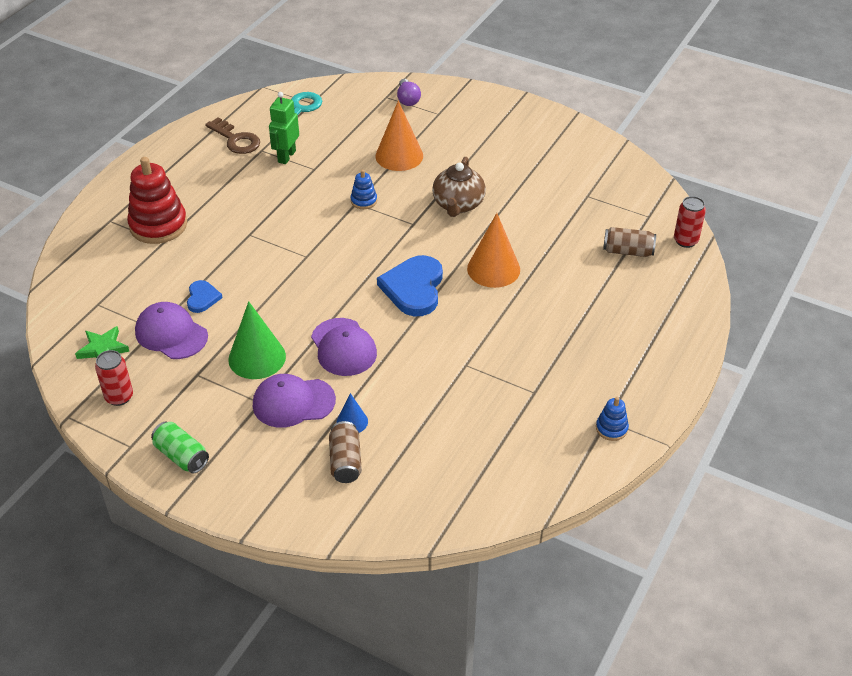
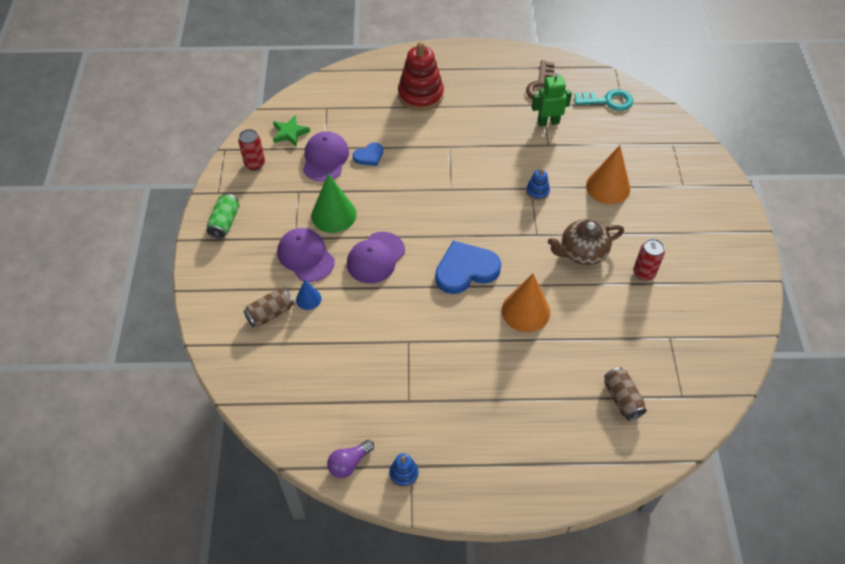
camera: 60 degrees right, 10 degrees up
(407, 99) = (682, 158): purple light bulb -> purple light bulb (349, 463)
(685, 241) = (673, 440): red can -> red can (644, 273)

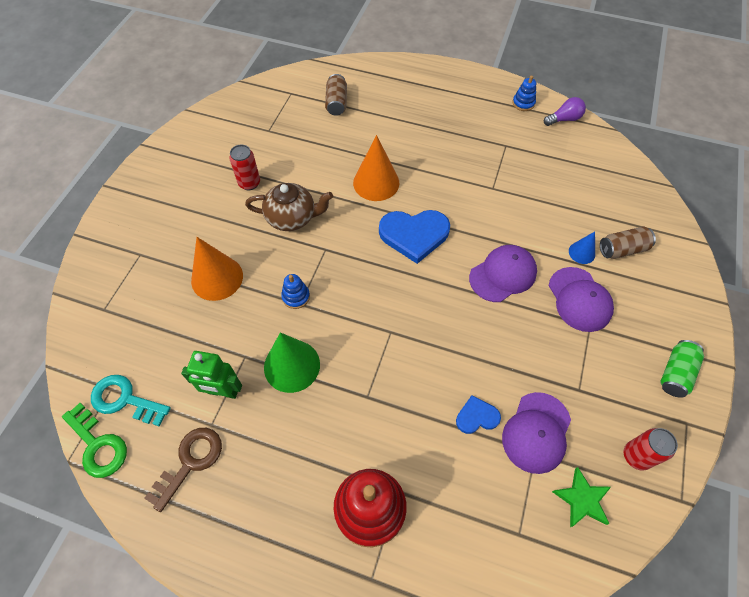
camera: 160 degrees left, 5 degrees up
(333, 214) = (539, 342): green cone -> green cone (292, 365)
(603, 77) = (98, 445): none -> green key

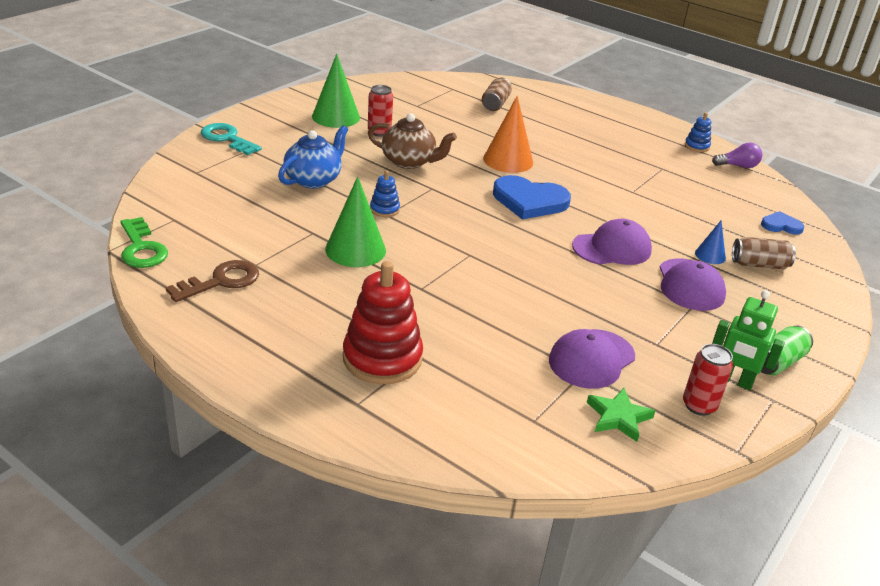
camera: 15 degrees right, 25 degrees down
(125, 400) = (183, 229): turquoise key -> turquoise key (227, 138)
(201, 174) = (336, 117): none -> green cone
(217, 278) = (313, 180): orange cone -> blue teapot
(223, 391) = (278, 248): green robot -> green robot (734, 381)
(476, 416) = (530, 331): blue heart -> blue heart (781, 225)

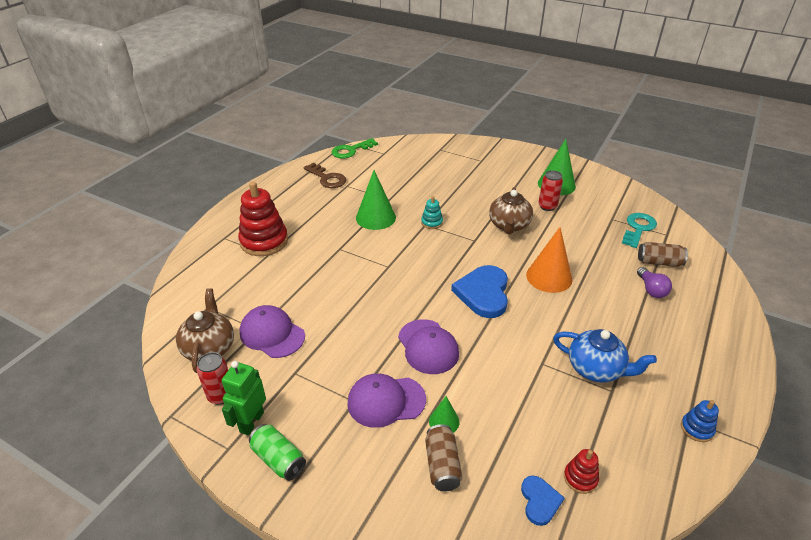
camera: 85 degrees right, 5 degrees up
(227, 138) = (489, 151): turquoise key -> turquoise key (638, 228)
(313, 180) = (455, 189): blue teapot -> blue teapot (595, 369)
(384, 209) = (432, 222): blue stacking toy -> turquoise stacking toy
(618, 417) = (209, 348): green star -> brown teapot
(710, 255) = (444, 421): blue cone -> green cone
(737, 166) = (672, 470): purple light bulb -> purple light bulb (651, 289)
(754, 203) = (580, 478): none -> red stacking toy

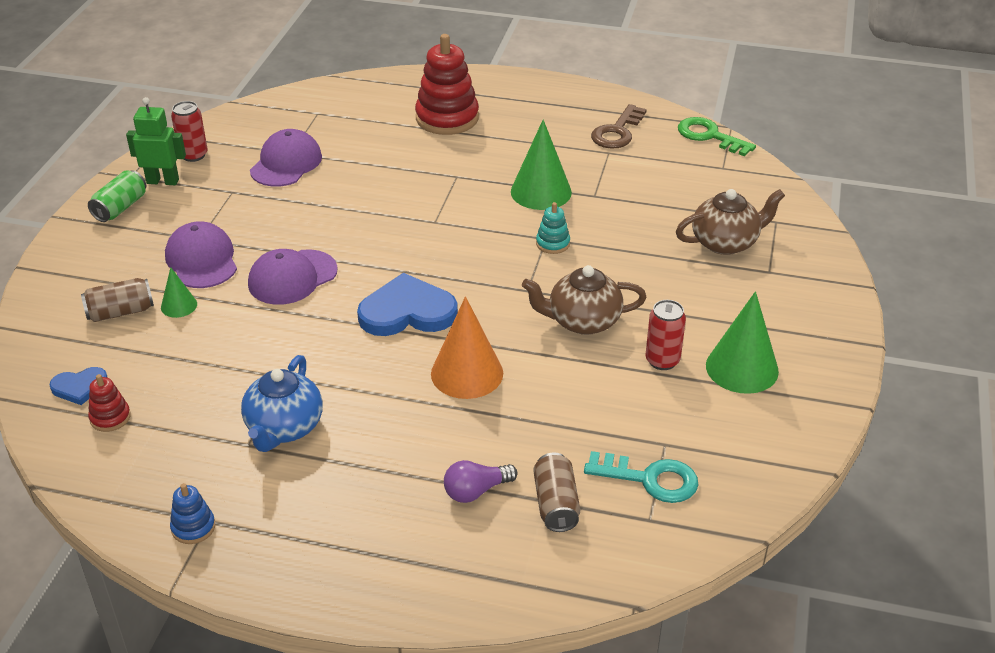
camera: 75 degrees right, 0 degrees up
(209, 348) = (256, 131): brown teapot -> brown teapot (725, 243)

